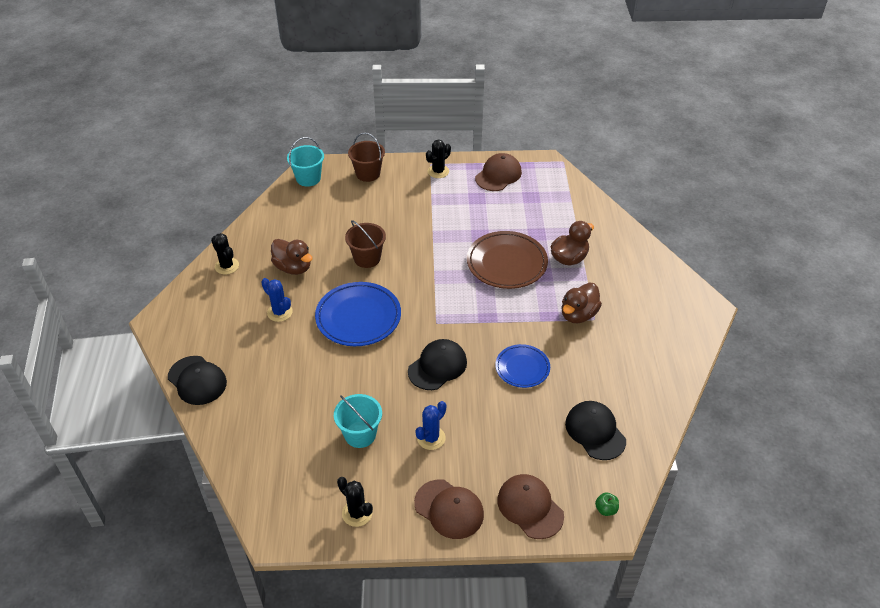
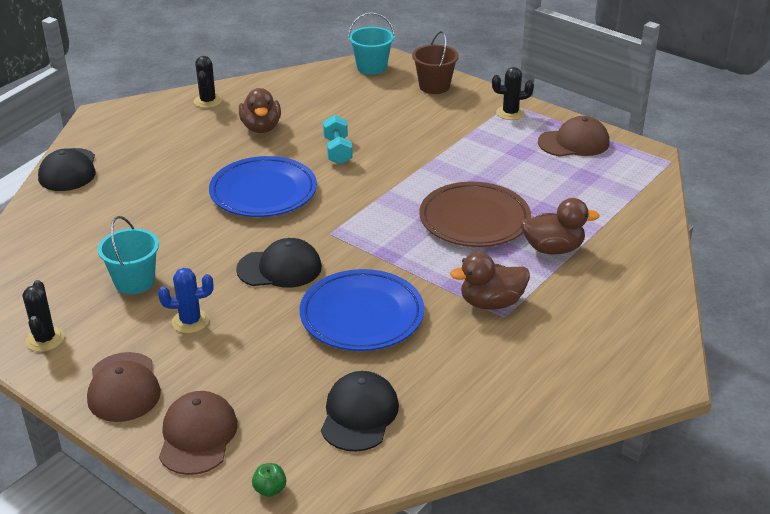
camera: 40 degrees right, 10 degrees down
(279, 312) = (202, 155): blue cactus -> none
(367, 258) = (338, 151): brown bucket -> turquoise dumbbell
(522, 368) = (362, 315): blue plate -> blue plate, size x1.64

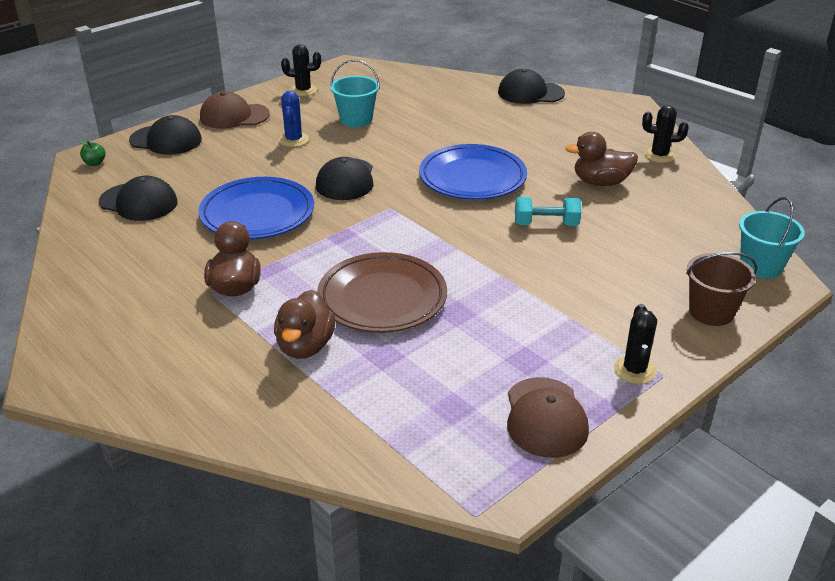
camera: 100 degrees right, 0 degrees up
(197, 436) = (166, 140): brown cap -> black cap

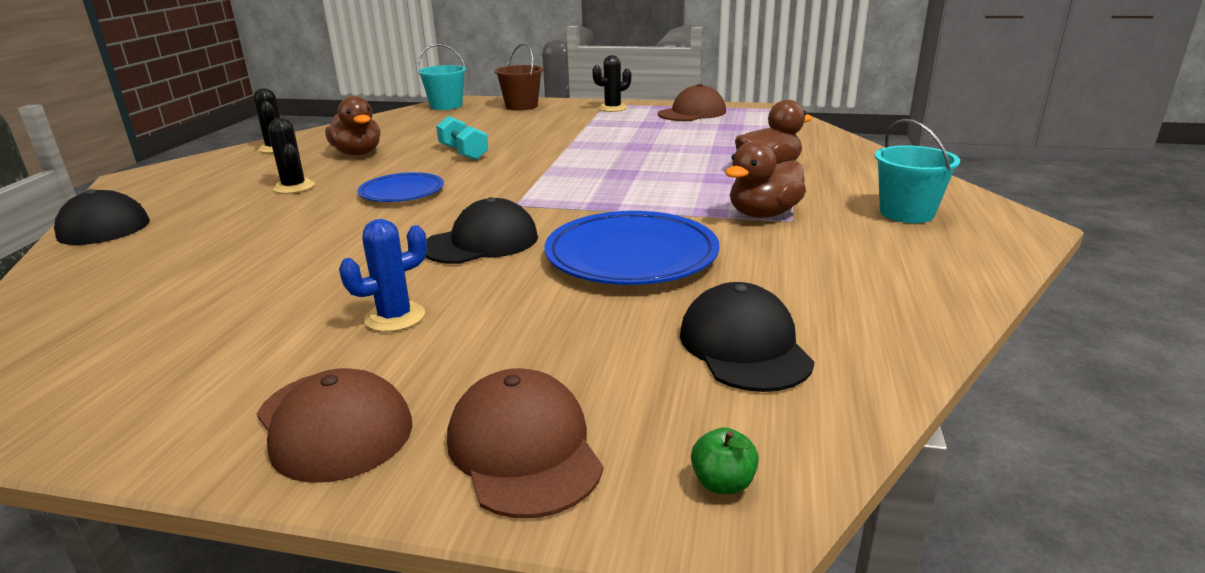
camera: 125 degrees left, 10 degrees down
(166, 140) = (524, 449): black cap -> brown cap
(303, 90) = (138, 402): black cactus -> black cactus (294, 187)
(356, 119) = (273, 299): turquoise bucket -> turquoise bucket (906, 213)
(382, 298) = (665, 167): brown plate -> none
(472, 178) = (402, 192): blue plate -> blue plate, size x0.61

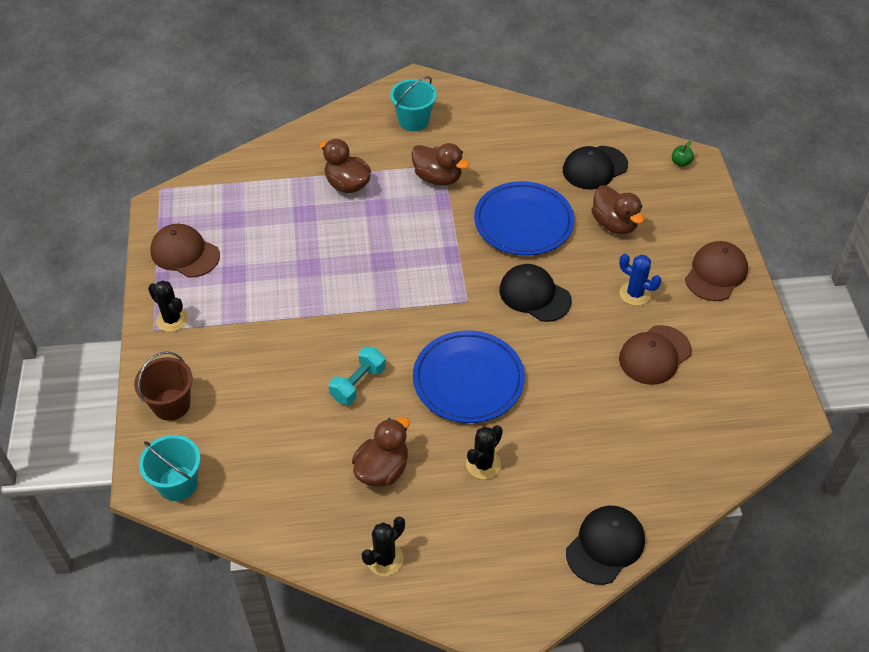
camera: 110 degrees left, 25 degrees up
(402, 192) = (468, 380): blue plate -> blue plate, size x1.64
(524, 449) = (695, 214): brown cap -> brown cap (654, 355)
(571, 334) = (614, 224): none -> brown duck

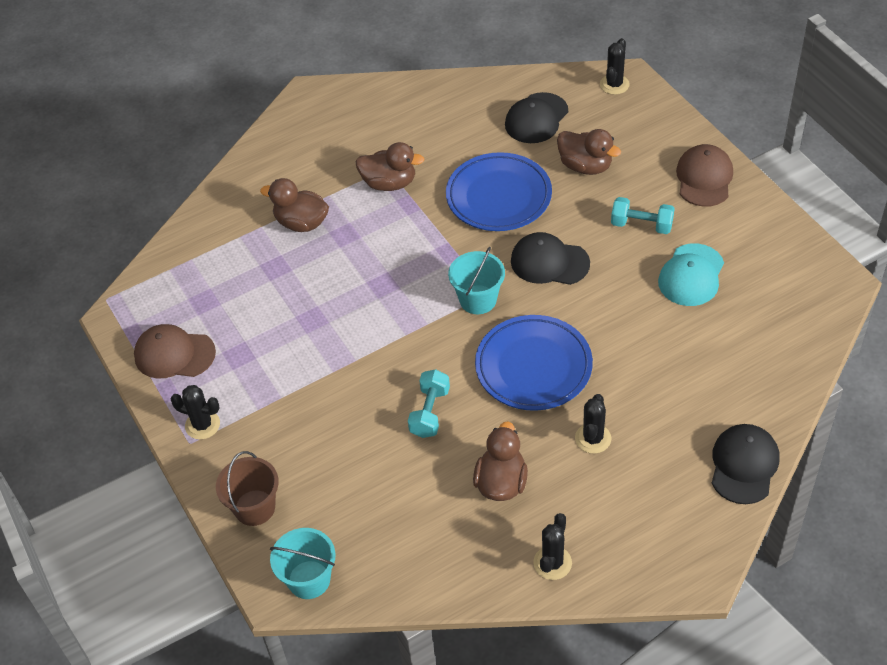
camera: 20 degrees left, 0 degrees up
(413, 121) = (331, 135): turquoise bucket -> turquoise bucket (478, 299)
(635, 294) = (641, 225): blue cactus -> turquoise dumbbell
(654, 355) = (691, 275): brown cap -> turquoise cap
(681, 163) = (614, 84): green apple -> black cactus

